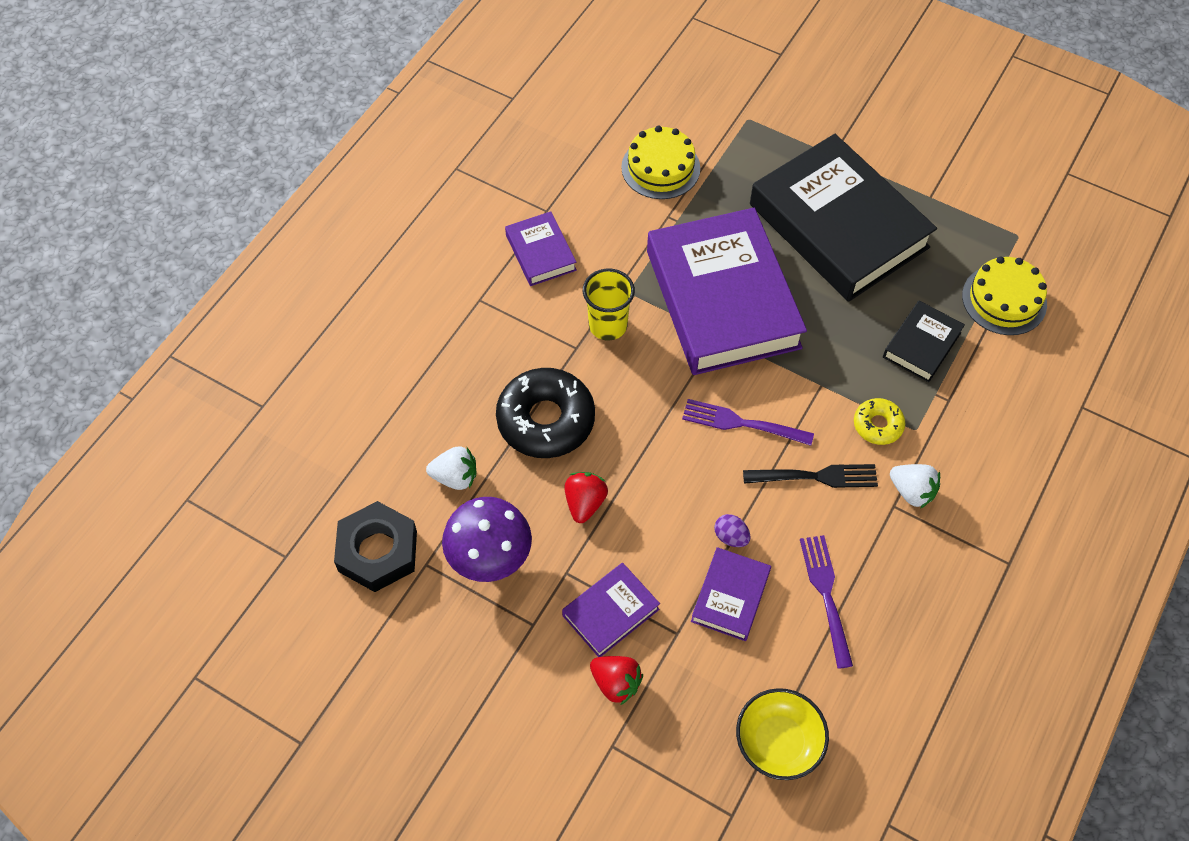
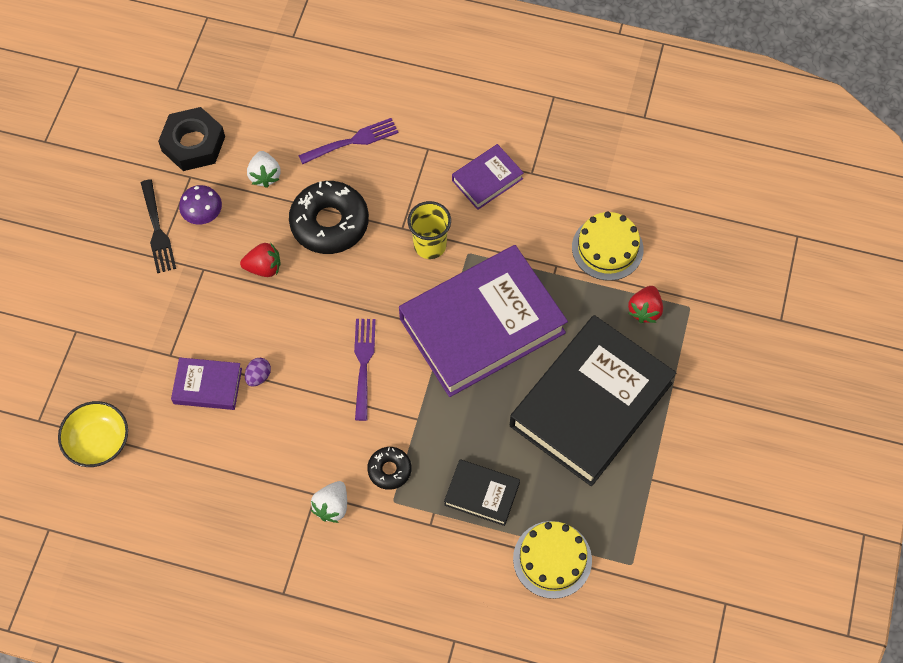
camera: 75 degrees right, 5 degrees up
(490, 558) = (204, 216): purple mushroom -> purple mushroom, size x0.64
(610, 612) = (177, 306): purple book -> none
(616, 683) = (123, 322): red strawberry -> red strawberry (644, 310)
(815, 477) = (327, 429): black fork -> black fork (157, 229)
(826, 595) = (223, 455): purple fork -> purple fork (352, 142)
(877, 425) = (389, 470): yellow donut -> black donut

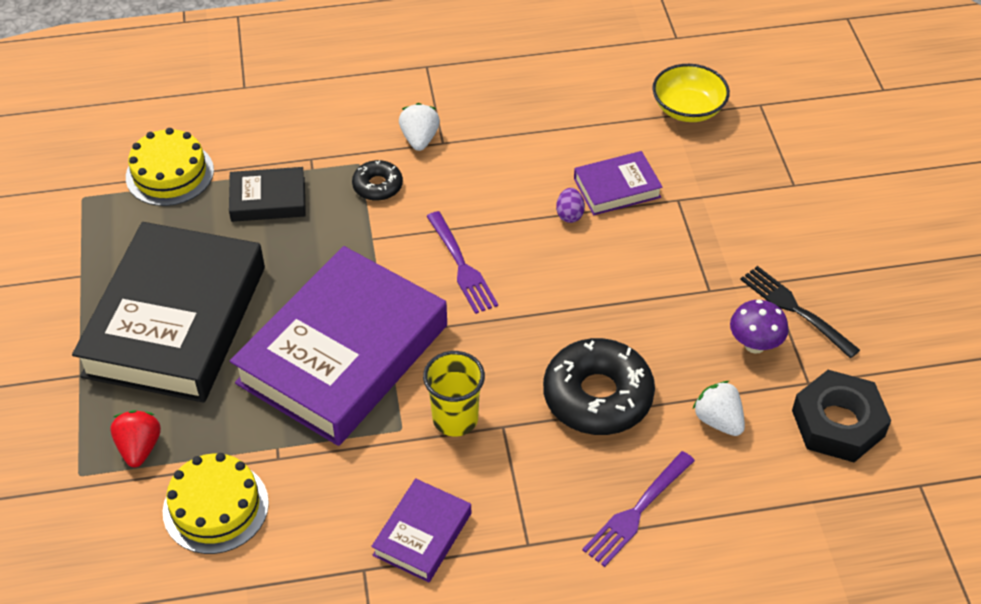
camera: 155 degrees right, 15 degrees down
(264, 267) = (641, 318): red strawberry -> none

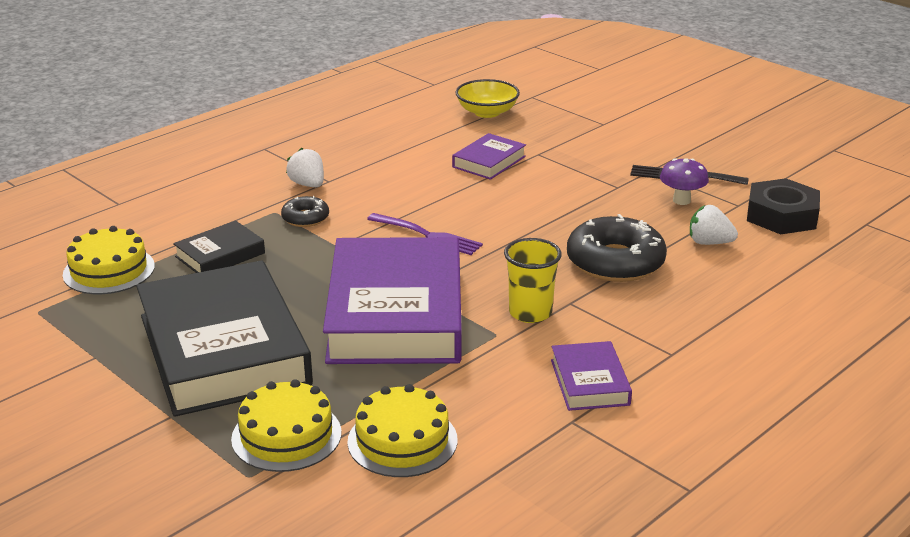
camera: 35 degrees left, 20 degrees down
(139, 448) = (286, 435): red strawberry -> yellow cake
(569, 214) = (473, 184): purple egg -> none
(637, 510) = (720, 305): purple fork -> none

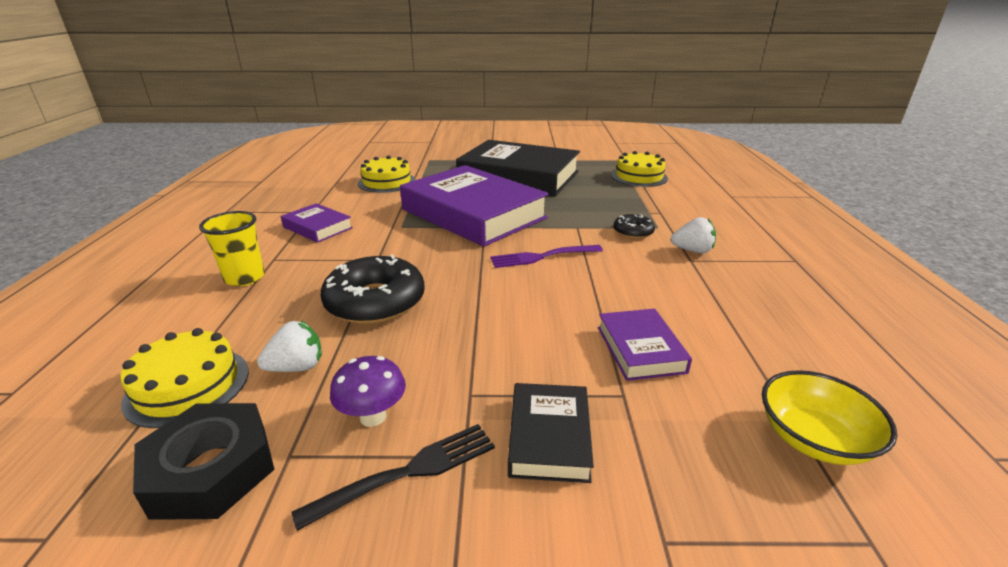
camera: 135 degrees right, 0 degrees up
(220, 255) = (617, 199): black book -> black book (549, 437)
(286, 435) = (436, 169): yellow cake -> yellow cake (187, 386)
(530, 313) = (396, 243): yellow cup -> yellow cup (245, 278)

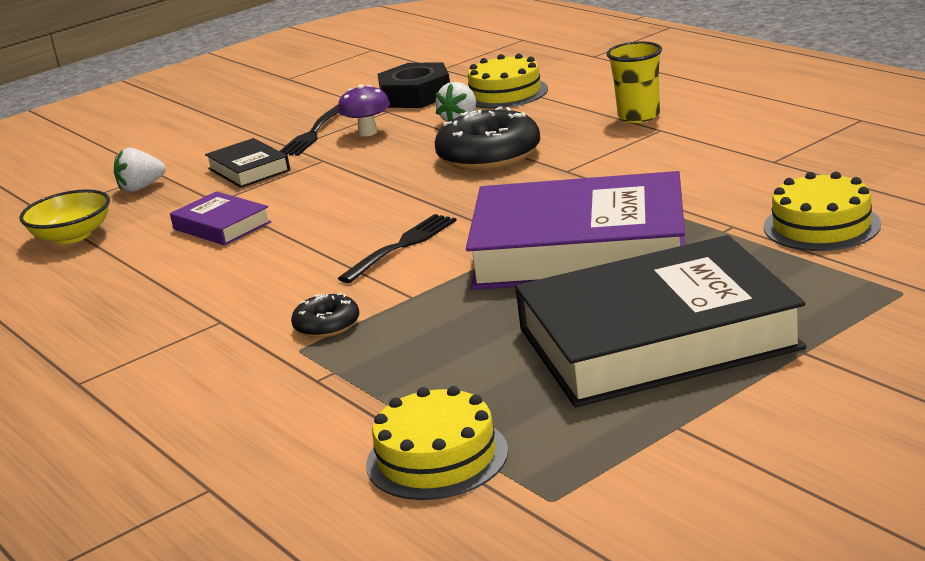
camera: 145 degrees right, 5 degrees down
(317, 227) = (710, 157): purple book -> none
(543, 256) = (401, 246): purple fork -> black fork
(692, 251) = (225, 334): white strawberry -> white strawberry (141, 188)

